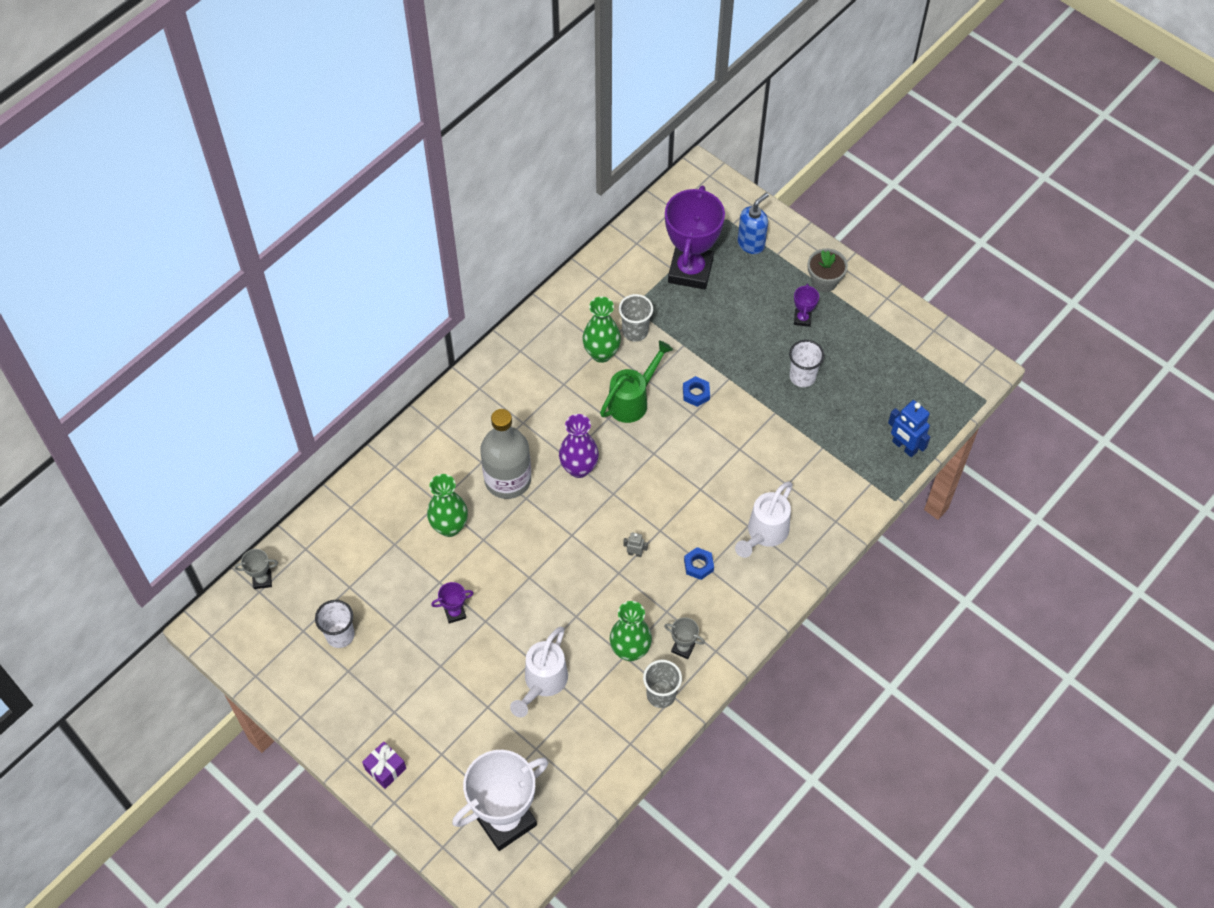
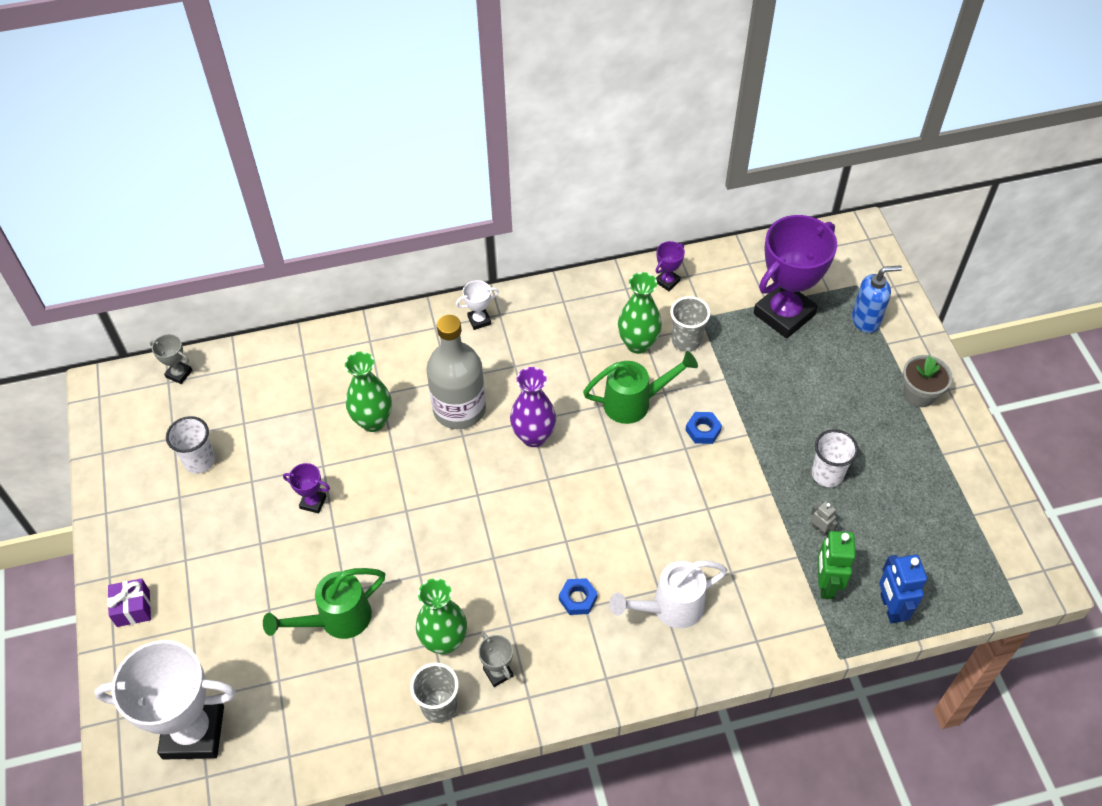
camera: 35 degrees right, 5 degrees down
(467, 402) = (479, 320): none -> white trophy
(542, 683) = (336, 620): white watering can -> green watering can
(635, 553) = (524, 548): grey robot -> grey robot (819, 529)
(802, 319) = (868, 418): purple trophy -> purple trophy (667, 281)
(853, 455) = (825, 584): none -> green robot

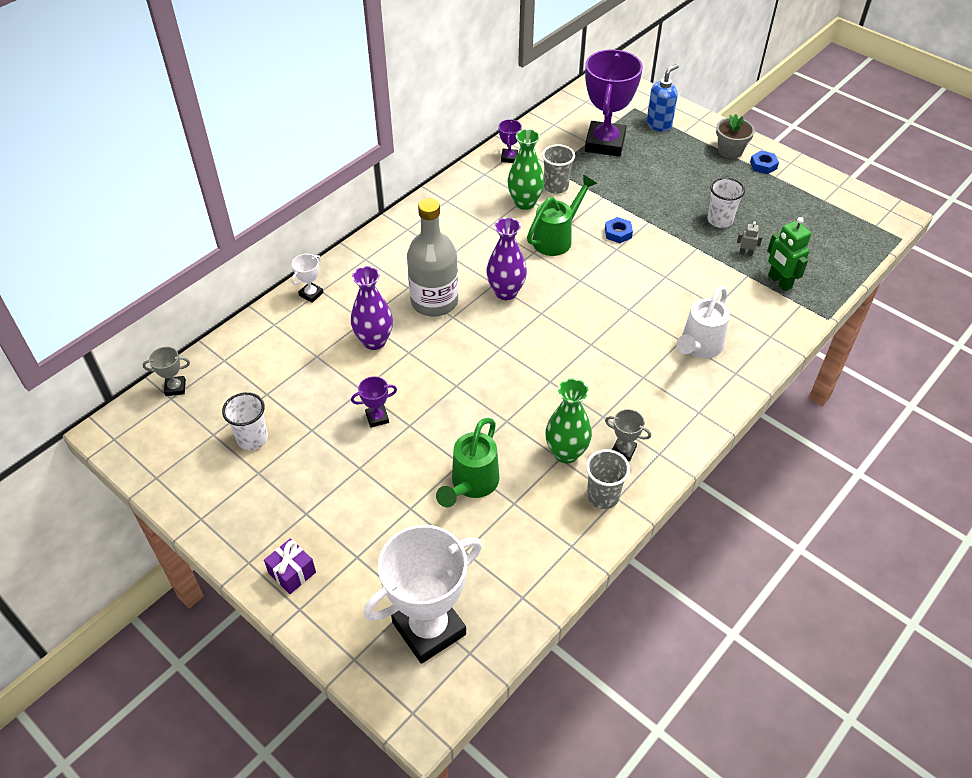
camera: 35 degrees left, 5 degrees down
(373, 421) = (374, 341): green vase -> purple vase
(479, 320) = (395, 239): white trophy -> white trophy (311, 294)
(578, 599) = (633, 375): blue nut -> blue nut (763, 165)
(890, 608) = (829, 275): blue robot -> none

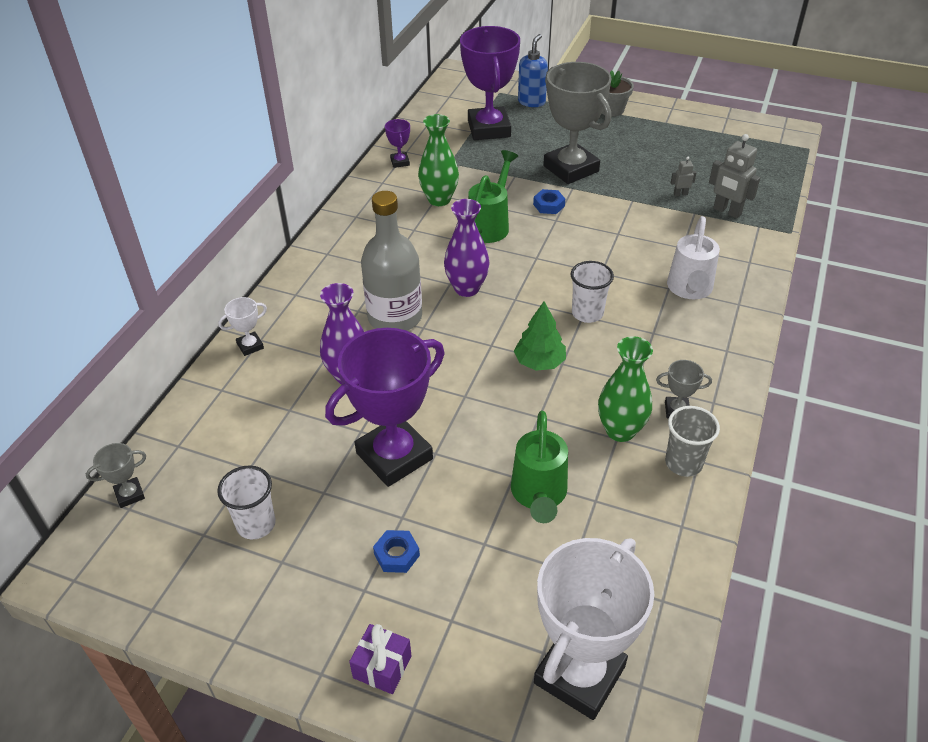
camera: 20 degrees left, 5 degrees down
(311, 294) = (250, 346): white trophy -> white trophy turned 45 degrees clockwise
(377, 418) = (394, 456): purple trophy -> purple trophy, size x2.37
(531, 375) = (539, 362): none -> green tree
(556, 187) = (462, 177): grey cup -> none
(658, 202) = (571, 169): none -> grey trophy
(719, 220) = (639, 171): white cup -> white cup (587, 313)
(763, 165) = (649, 115): blue nut -> blue nut (396, 554)
(779, 282) = (727, 211): green robot -> grey robot

